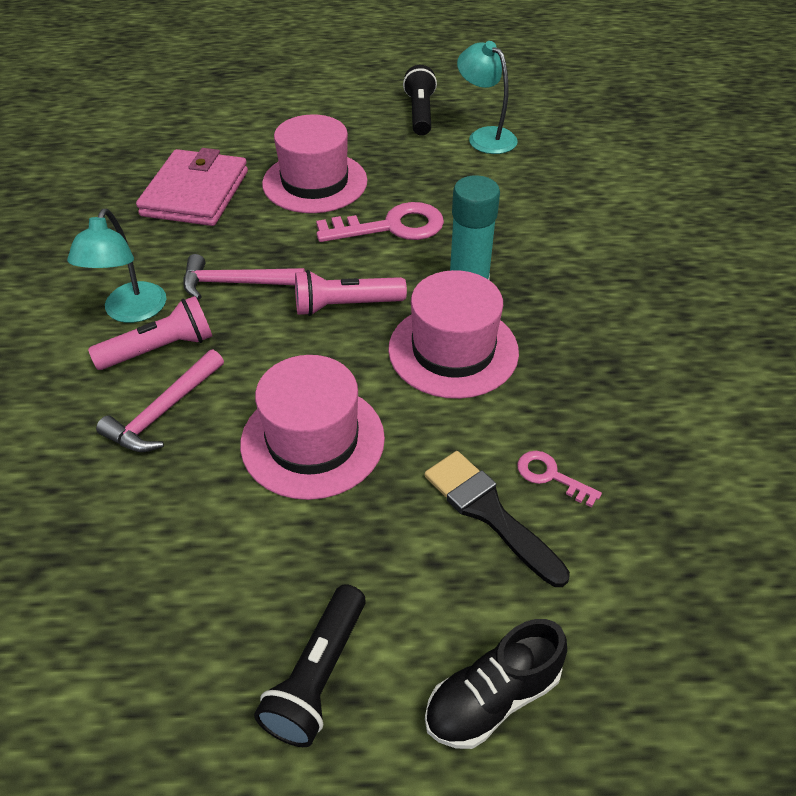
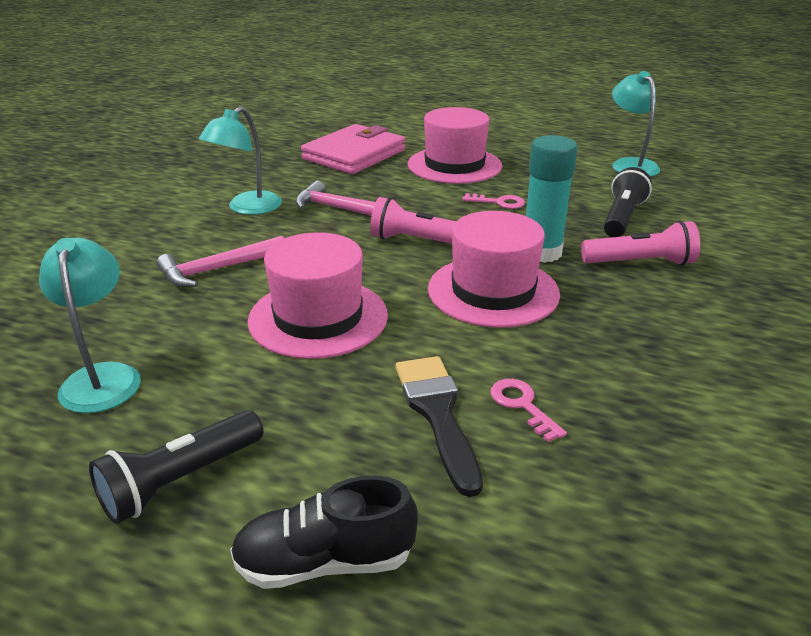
camera: 25 degrees right, 15 degrees down
(149, 595) = (102, 377): none -> turquoise lamp
(160, 349) = (248, 233): pink flashlight -> pink flashlight (640, 263)
(391, 227) = (499, 202): pink key -> pink key, size x0.51
(420, 113) = (579, 142): black flashlight -> black flashlight (622, 218)

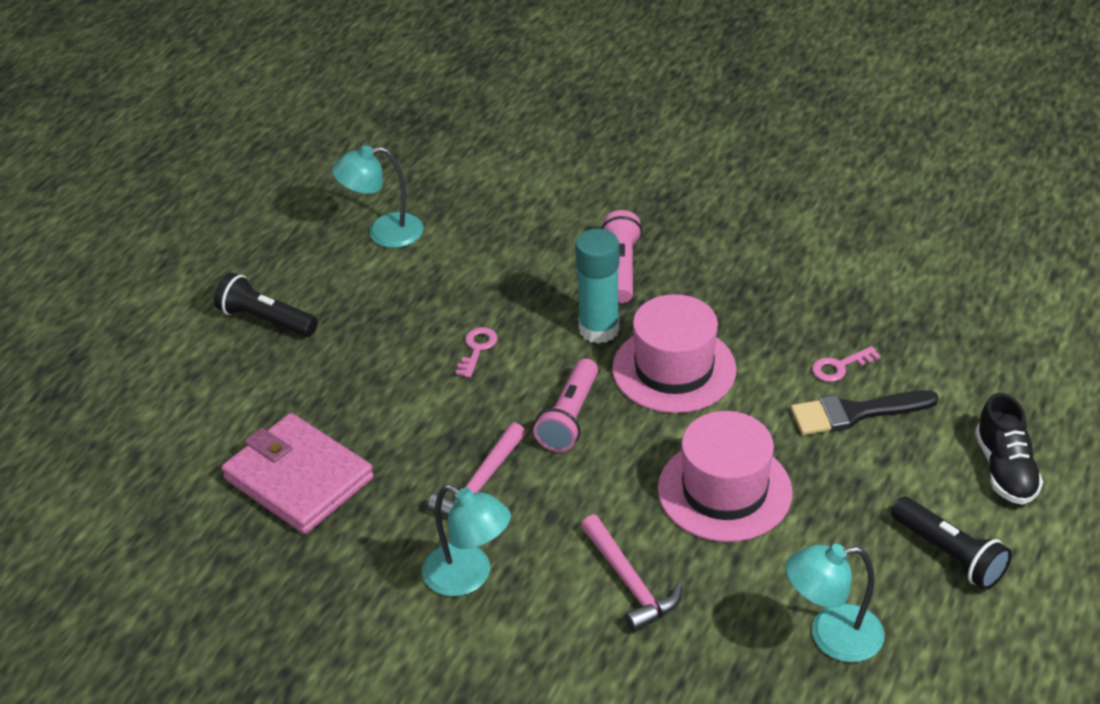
camera: 85 degrees left, 10 degrees up
(454, 165) = (358, 379): pink hat -> none
(622, 218) = (525, 263): black flashlight -> black flashlight (266, 320)

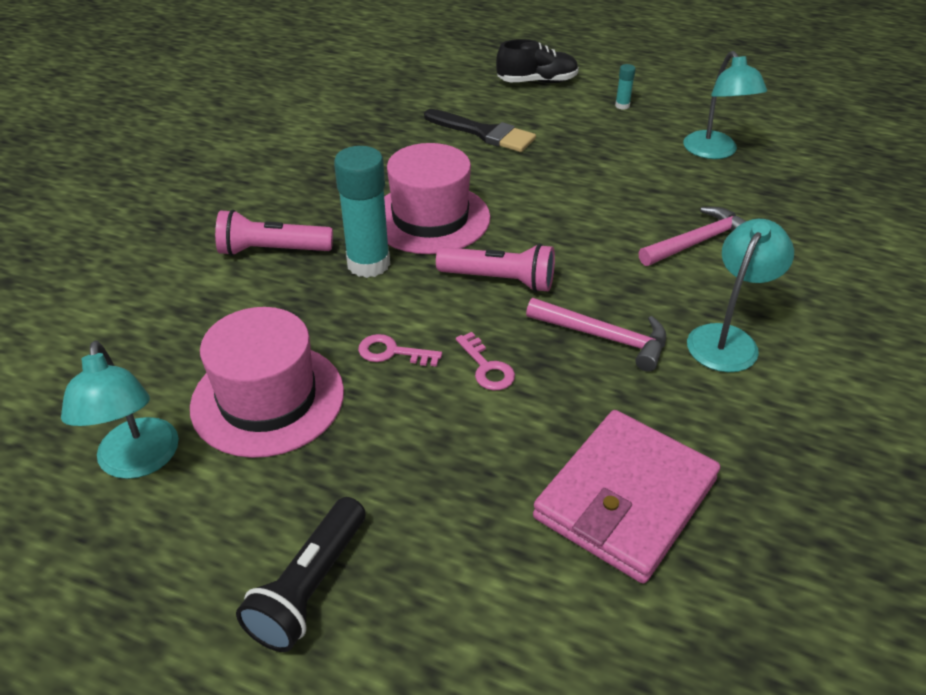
camera: 95 degrees left, 0 degrees up
(724, 490) = (581, 193): pink hat -> pink hat (268, 399)
(840, 367) = (430, 137): pink key -> pink key (487, 367)
(855, 413) = (484, 133): black brush -> black brush turned 45 degrees counterclockwise
(949, 554) = (622, 106): black flashlight -> turquoise glue stick

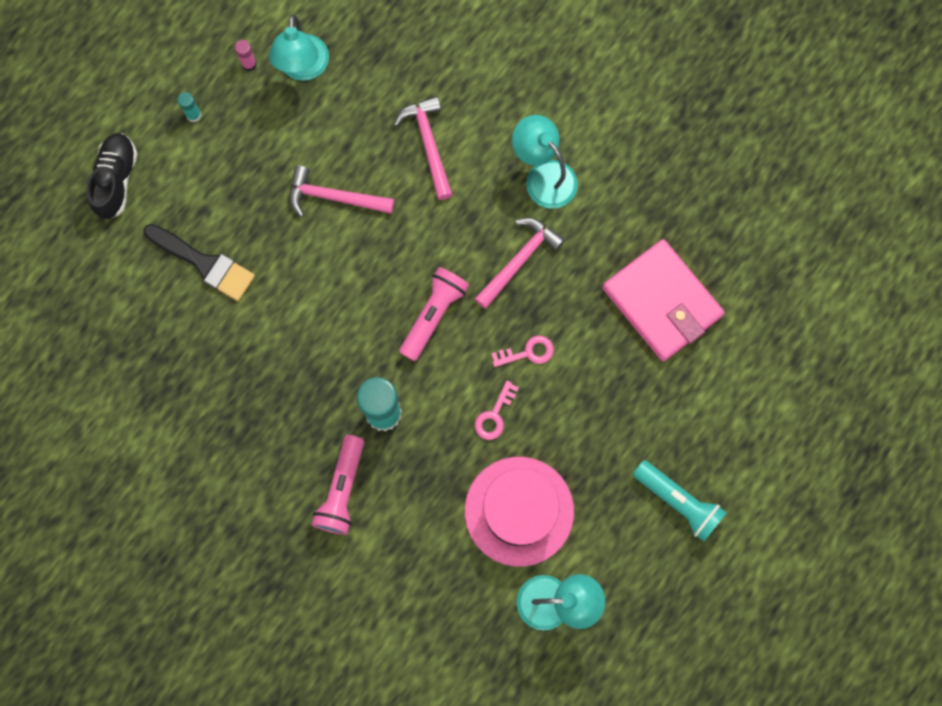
camera: 75 degrees left, 35 degrees up
(310, 586) = (678, 501): black flashlight -> turquoise flashlight
(430, 218) = (333, 349): pink hat -> none
(484, 133) = (204, 263): black brush -> black brush turned 75 degrees clockwise
(595, 191) = (334, 197): none -> pink hammer
(693, 124) = (249, 64): none -> pink glue stick
(714, 152) = (303, 68): turquoise lamp -> turquoise lamp turned 90 degrees clockwise

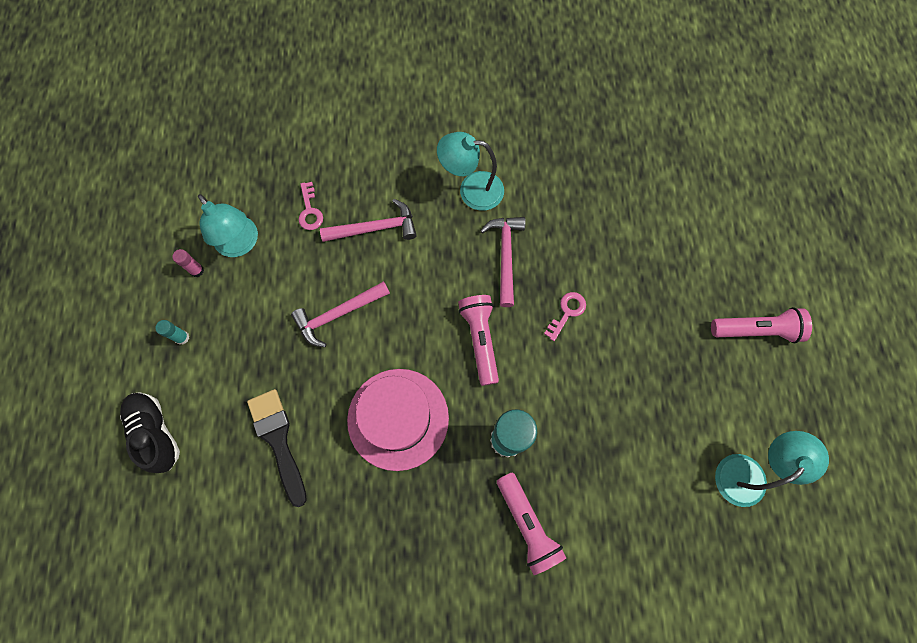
camera: 40 degrees left, 5 degrees down
(204, 263) = (278, 440): black brush -> black brush turned 105 degrees counterclockwise
(428, 144) = (375, 228): pink hammer -> pink hammer turned 135 degrees clockwise
(494, 415) = (584, 374): pink key -> pink key (310, 211)
(519, 511) = (663, 428): pink hat -> pink hat (398, 418)
(662, 302) = (621, 209): pink wallet -> none
(678, 501) = (755, 330): turquoise flashlight -> pink flashlight

